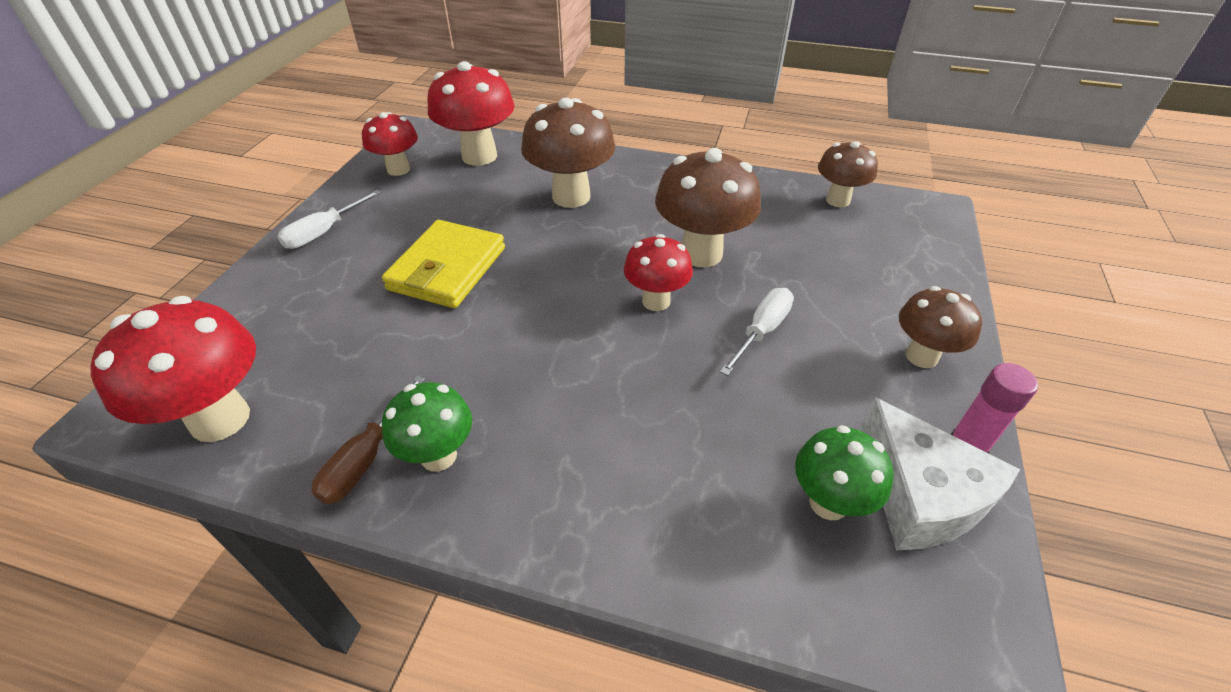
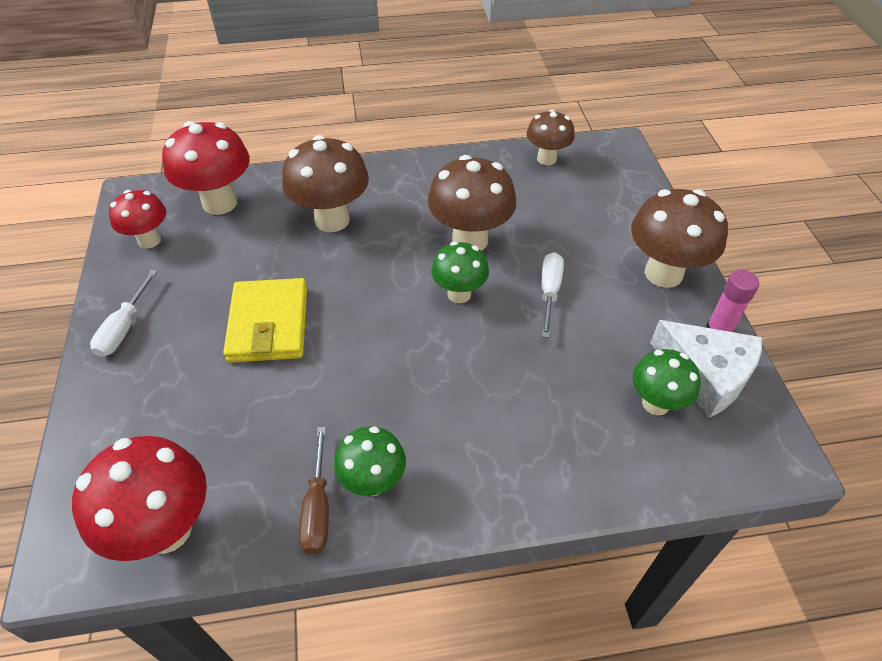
camera: 25 degrees left, 5 degrees up
(656, 301) = (459, 294): red mushroom -> green mushroom
(921, 356) = (663, 273): brown mushroom -> brown mushroom, size x1.61

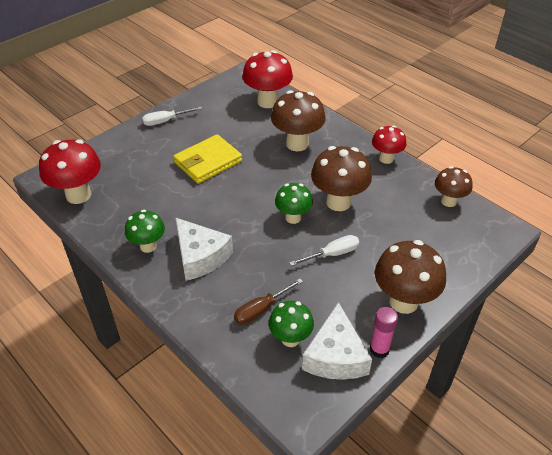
camera: 55 degrees right, 5 degrees down
(149, 240) = (221, 96): red mushroom -> red mushroom (386, 159)
(318, 508) = (121, 235): brown screwdriver -> brown screwdriver (261, 310)
(447, 427) = (200, 256): none -> white cheese

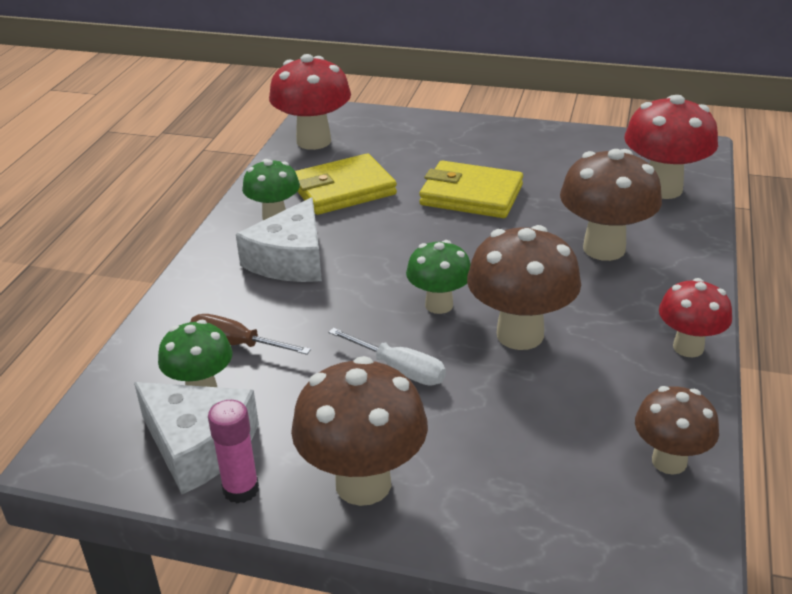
camera: 60 degrees right, 10 degrees down
(149, 206) = (343, 190): none -> yellow wallet
(165, 121) = (510, 136): white screwdriver -> none
(335, 356) = (198, 446): white cheese -> white cheese turned 120 degrees counterclockwise

